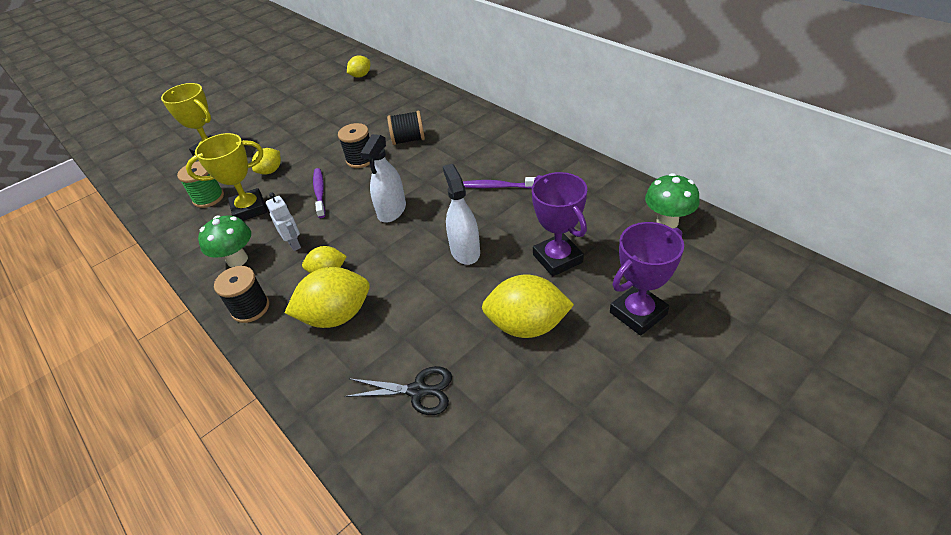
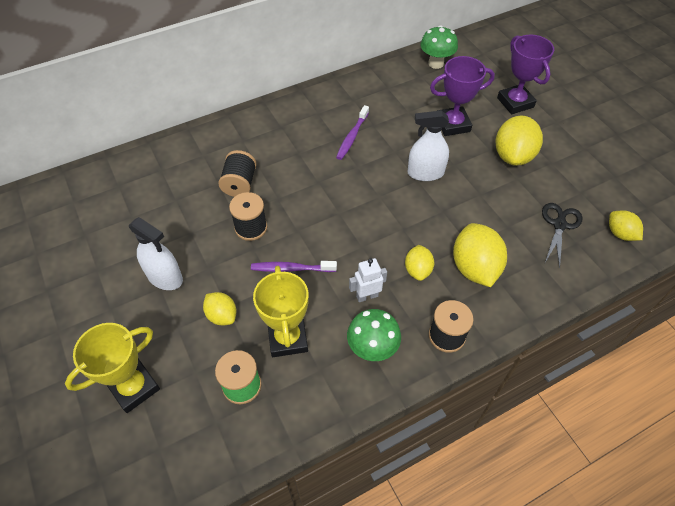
camera: 80 degrees left, 10 degrees up
(361, 76) = (62, 208): yellow lemon -> yellow lemon (620, 234)
(392, 210) = (350, 213): white spray bottle -> white spray bottle (165, 277)

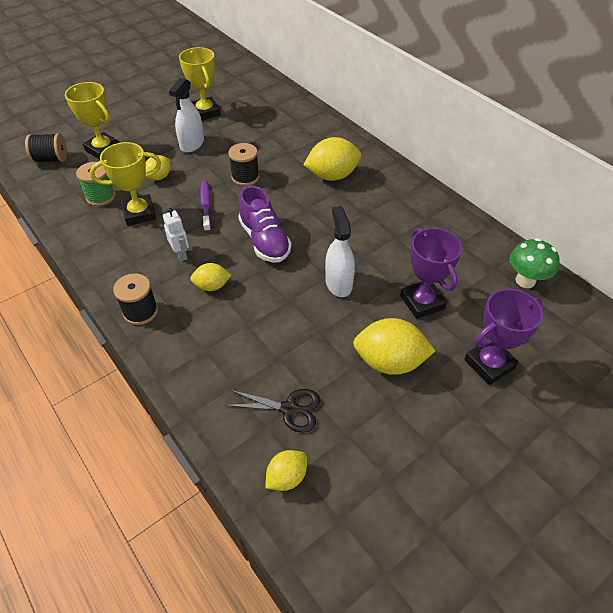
camera: 80 degrees right, 5 degrees down
(98, 259) = (205, 112): none -> yellow trophy
(240, 184) = (291, 163): black spool -> black spool (51, 159)
(352, 136) = (373, 223): purple toothbrush -> none
(359, 221) = (264, 240): none -> purple shoe
(372, 349) = (128, 263): green mushroom -> none
(474, 268) = (219, 329): yellow lemon -> yellow lemon (332, 176)

